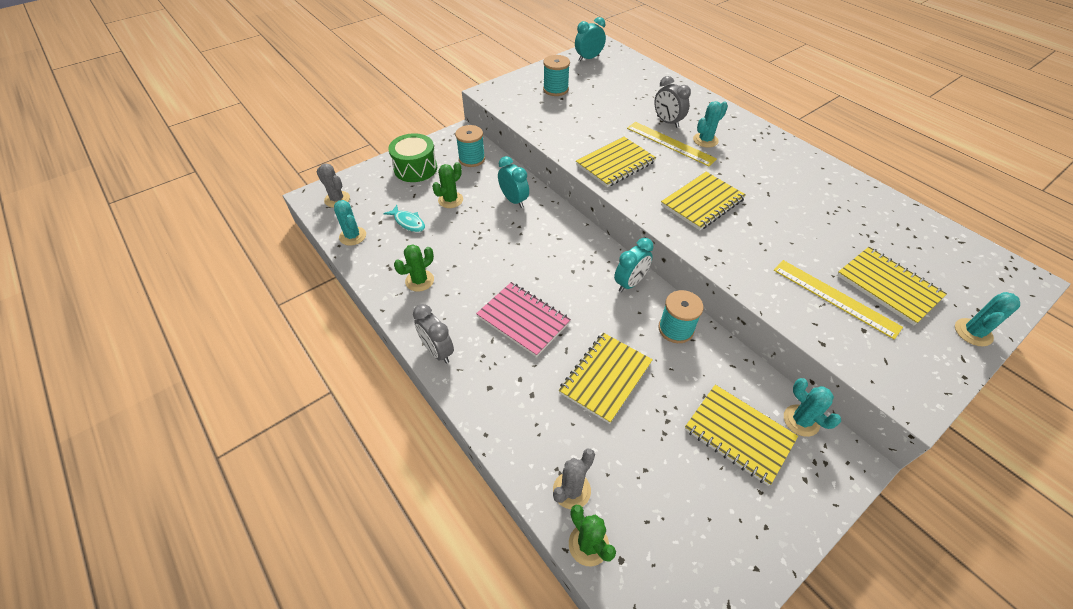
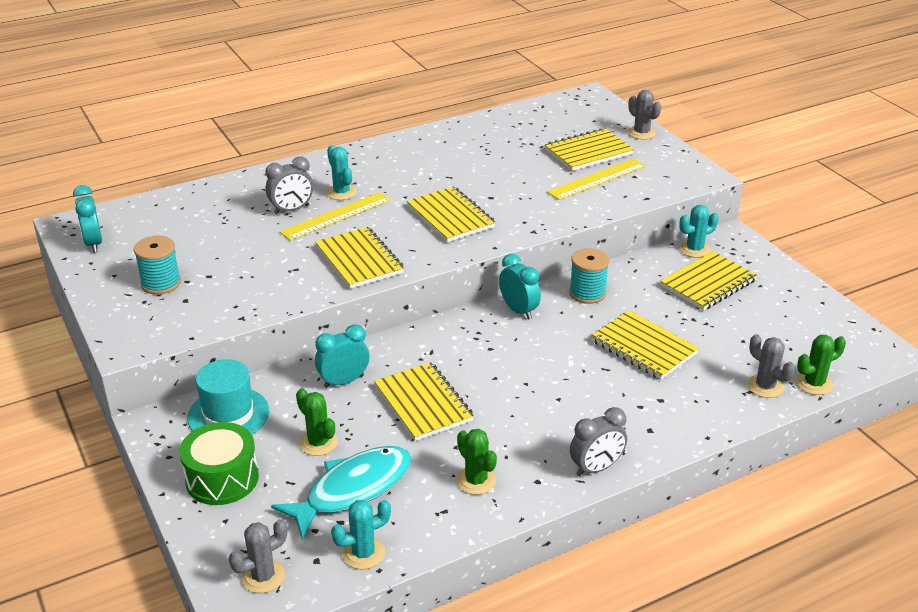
camera: 80 degrees left, 15 degrees down
(408, 222) = (352, 490): turquoise fish -> turquoise fish, size x1.96
(472, 159) = (228, 414): turquoise spool -> turquoise hat
(498, 242) = (423, 403): none -> yellow notebook
(523, 320) = (559, 395): pink notebook -> none
(973, 332) = (641, 133): turquoise cactus -> grey cactus

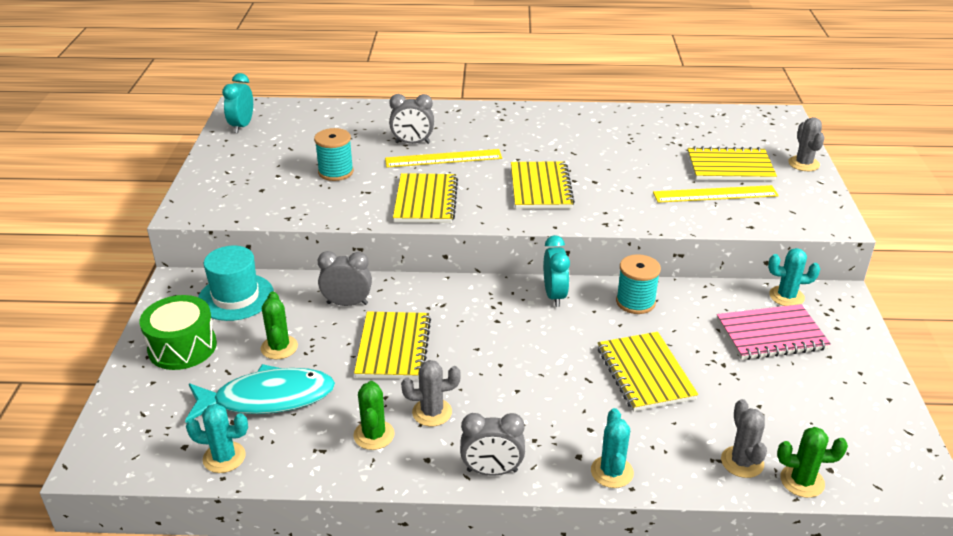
camera: 30 degrees right, 0 degrees up
(161, 283) = (257, 171): turquoise spool -> turquoise spool (336, 172)
(263, 576) = (134, 441): grey cactus -> grey cactus (432, 412)
(341, 192) = (467, 140): turquoise cactus -> turquoise cactus (612, 472)
(343, 381) = (347, 303): turquoise clock -> grey clock
(708, 283) = (771, 335): yellow notebook -> pink notebook

